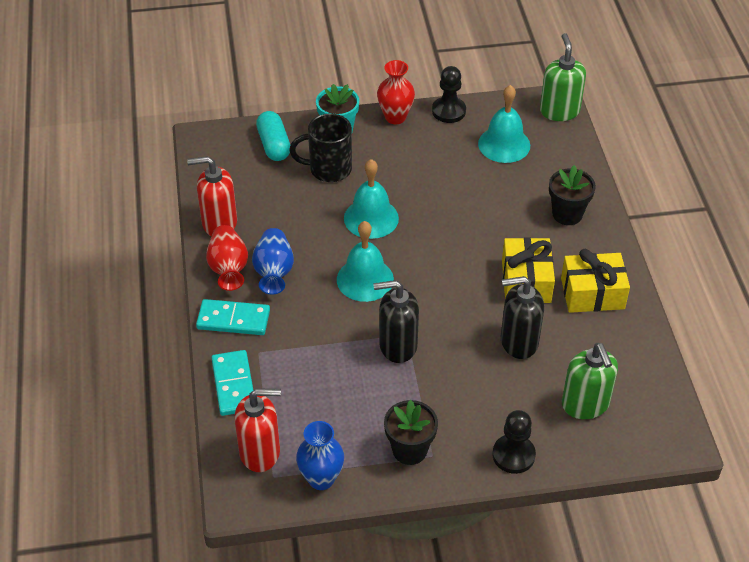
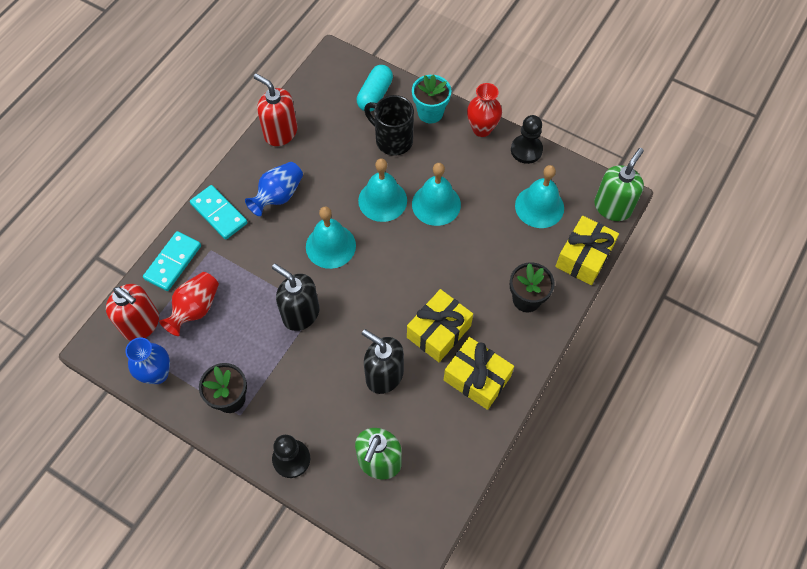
camera: 40 degrees right, 15 degrees up
(228, 268) = (253, 172): red vase -> red vase (195, 309)
(419, 193) = (436, 204): none -> turquoise bell
(577, 158) = (584, 257): none -> yellow gift

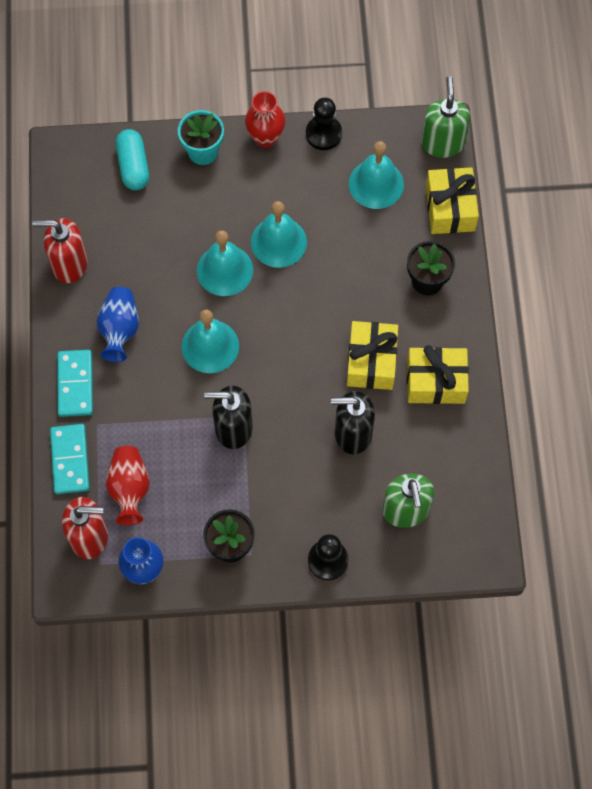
camera: 35 degrees left, 5 degrees up
(219, 214) = (75, 384): turquoise domino -> turquoise domino turned 75 degrees clockwise
(392, 140) = (187, 203): black mug -> none

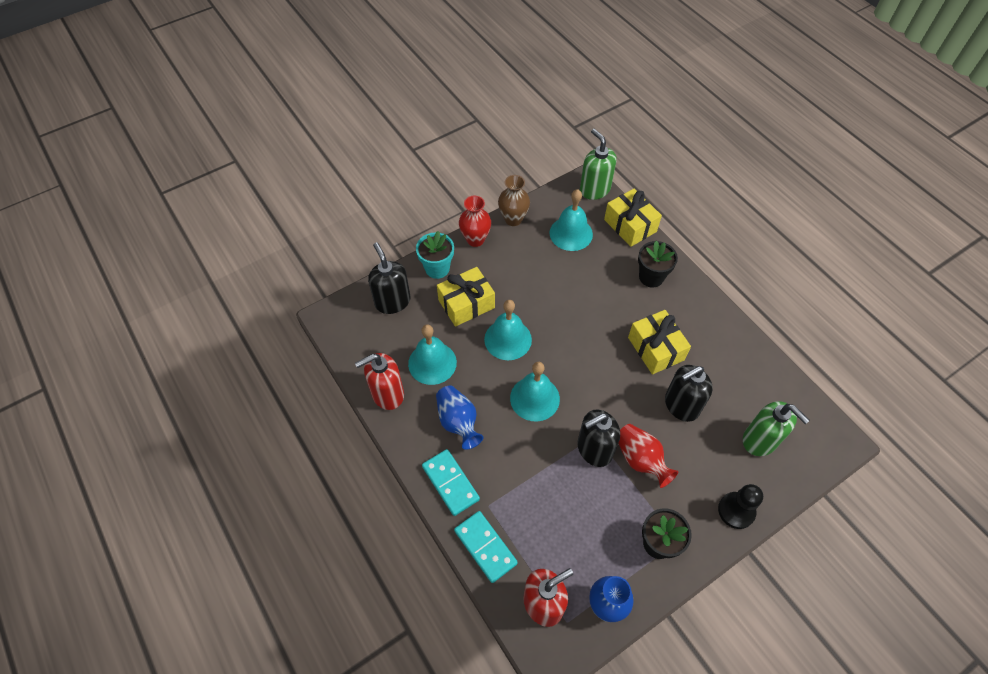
camera: 30 degrees left, 10 degrees down
(129, 489) = (548, 543): red vase -> red vase (640, 460)
(133, 166) = (392, 301): turquoise capsule -> black soap dispenser
(278, 242) = (532, 301): turquoise bell -> turquoise bell (432, 363)
(323, 134) = (513, 219): black pawn -> brown vase
(435, 382) = (708, 339): yellow gift -> yellow gift (466, 304)

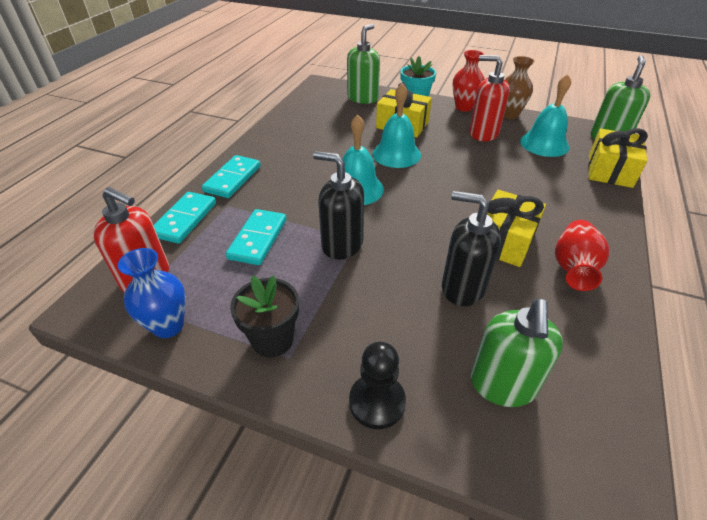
camera: 55 degrees right, 15 degrees down
(387, 394) = (284, 124): red soap dispenser -> red soap dispenser (483, 133)
(392, 301) = (363, 98): black soap dispenser -> green soap dispenser
(432, 363) = (332, 131): turquoise bell -> none
(458, 422) = (292, 161): blue vase -> none
(549, 503) = (258, 239): none -> turquoise domino
(640, 460) = (363, 282): red vase -> red vase (573, 268)
(651, 277) = (578, 205): black flower pot -> none

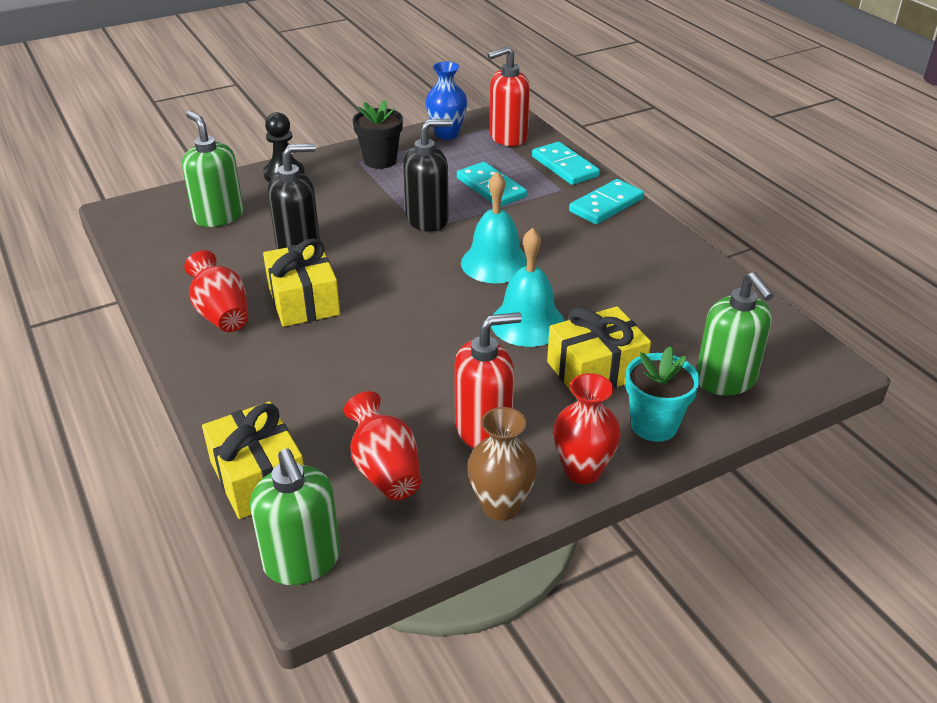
camera: 130 degrees right, 5 degrees down
(232, 179) = (606, 205): turquoise domino -> turquoise domino turned 75 degrees clockwise
(544, 144) = (385, 470): turquoise bell -> red vase

